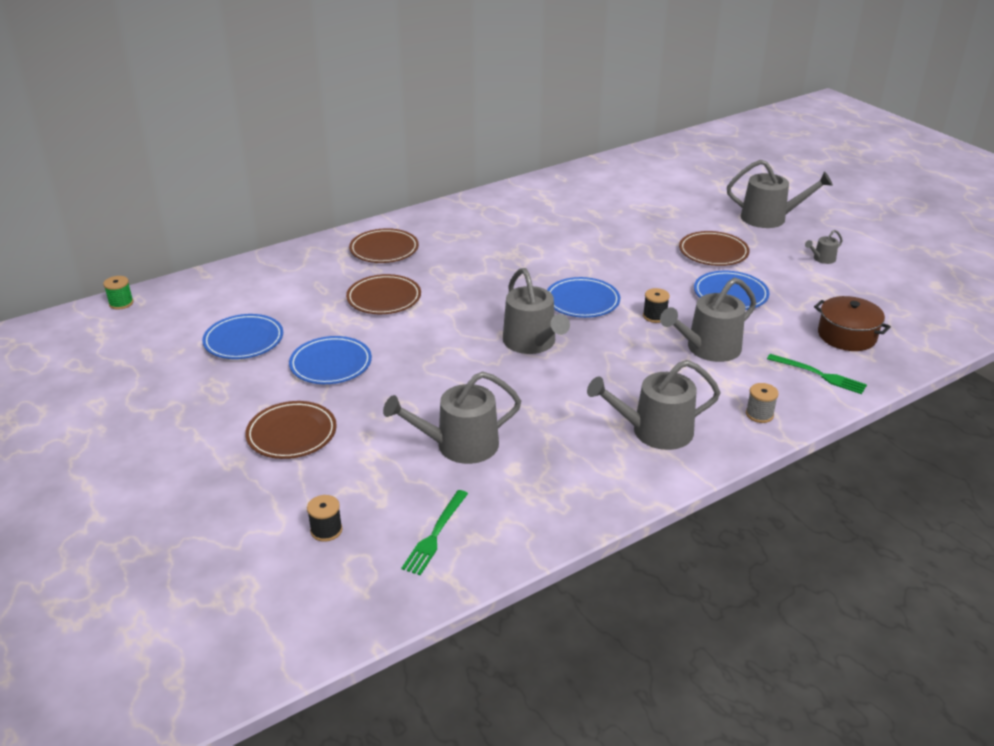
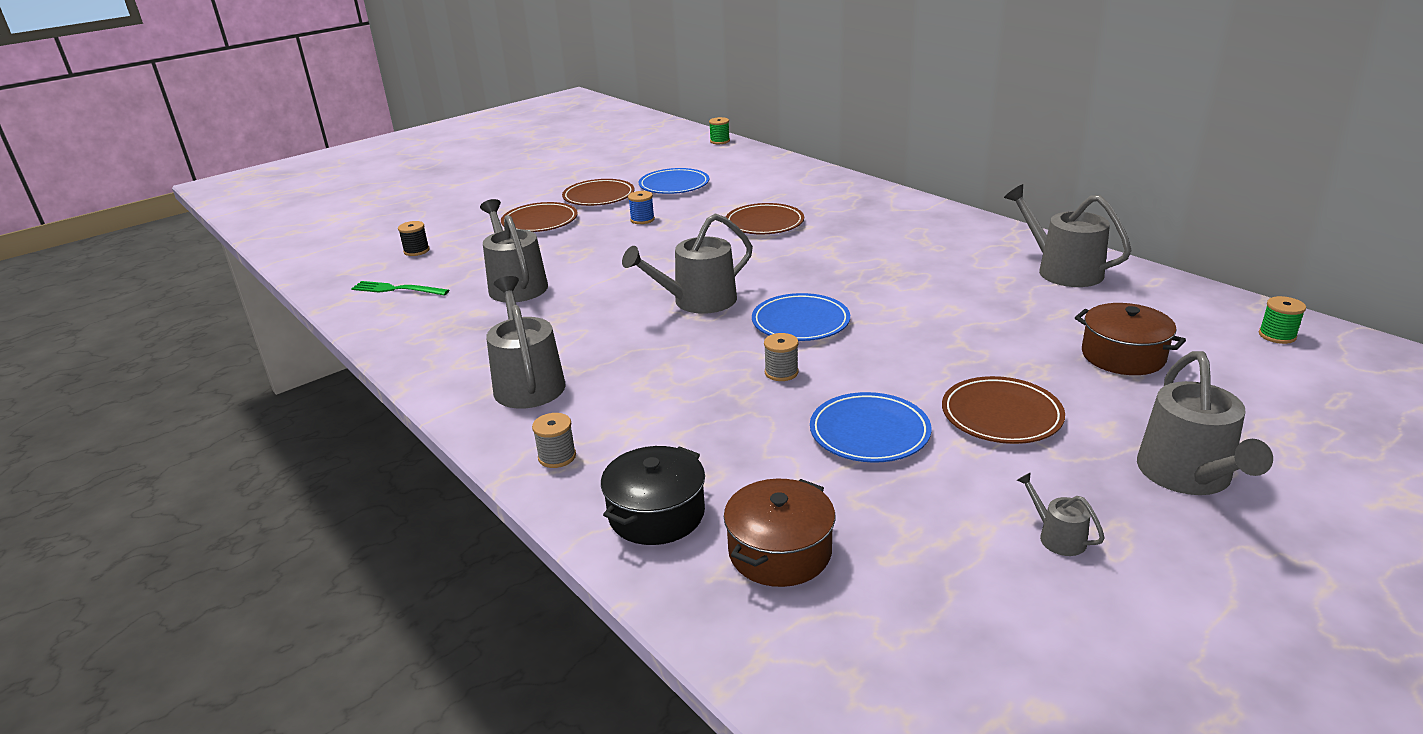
camera: 85 degrees right, 5 degrees down
(331, 364) = (642, 219): blue plate -> blue spool
(384, 249) = (865, 210): brown plate -> brown plate (599, 196)
(636, 164) = (1277, 335): none -> green spool
(651, 206) = (1123, 356): none -> brown pot
(654, 316) = (781, 372): black spool -> grey spool
(708, 349) = (709, 415): grey watering can -> grey watering can (1062, 270)
(819, 375) = (656, 514): green fork -> black pot

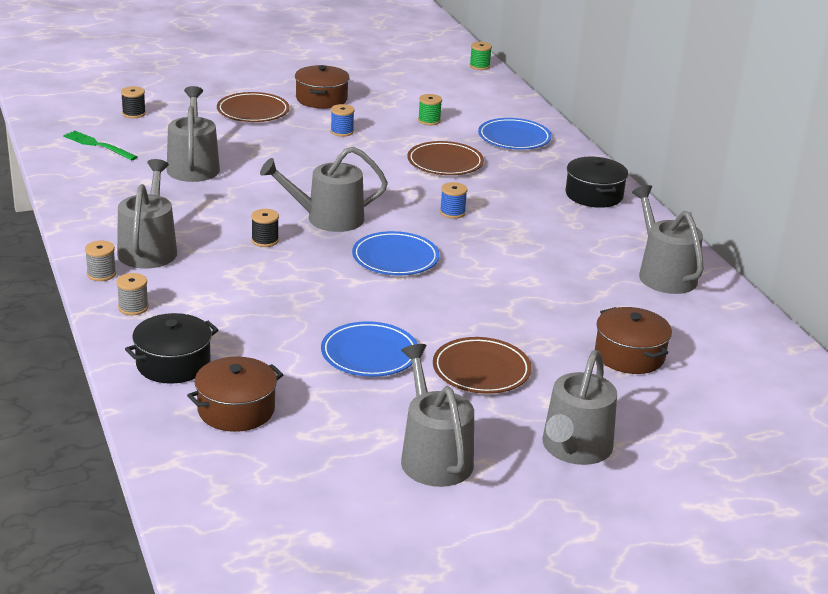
camera: 15 degrees right, 0 degrees up
(599, 196) = (321, 99): brown plate -> brown pot
(650, 340) = (265, 240): none -> black spool
(674, 185) = (397, 104): blue plate -> blue plate (514, 138)
(781, 372) = (344, 293): grey spool -> grey spool (101, 274)
(814, 265) = (452, 212): none -> blue spool
(925, 218) = (594, 195): none -> black pot
(1057, 537) = (433, 456): grey watering can -> grey watering can, size x2.14
(1277, 335) = (781, 376): green spool -> green spool (429, 121)

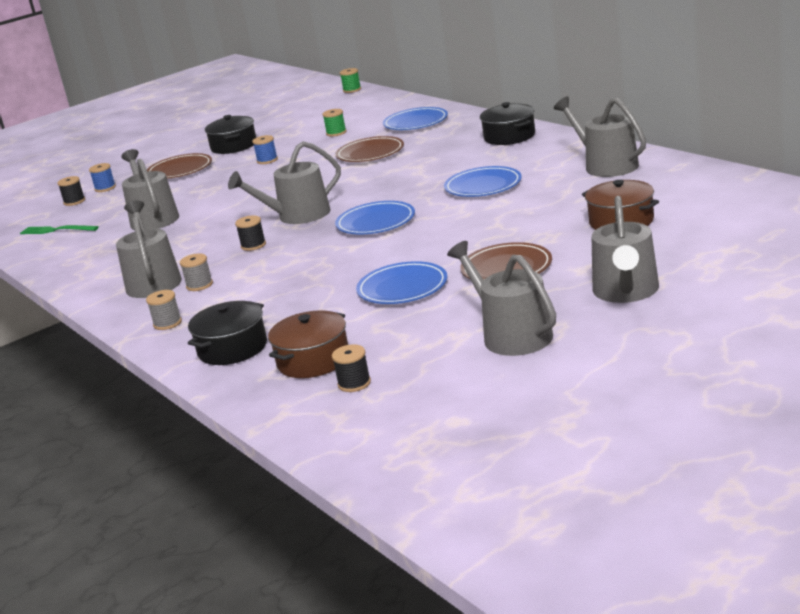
camera: 10 degrees left, 5 degrees down
(101, 274) = (121, 310): grey spool -> grey spool (199, 285)
(256, 454) = (354, 383): none -> black spool
(321, 99) = (234, 146): brown pot -> black pot
(452, 212) = (401, 181): blue spool -> blue spool (105, 188)
(526, 252) = (483, 186): none -> blue plate

